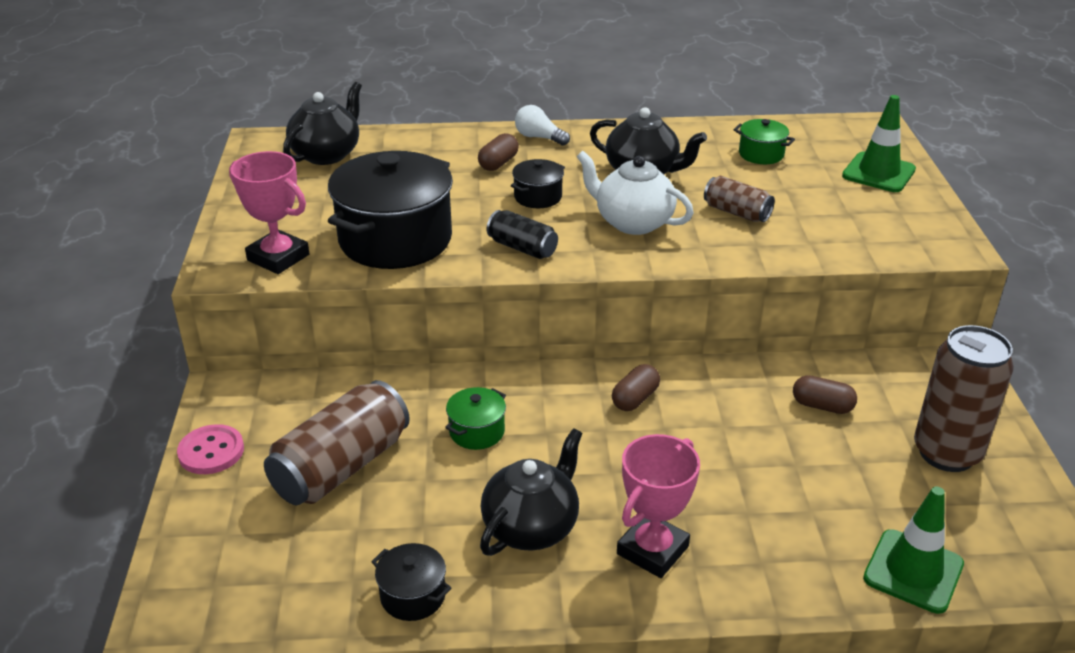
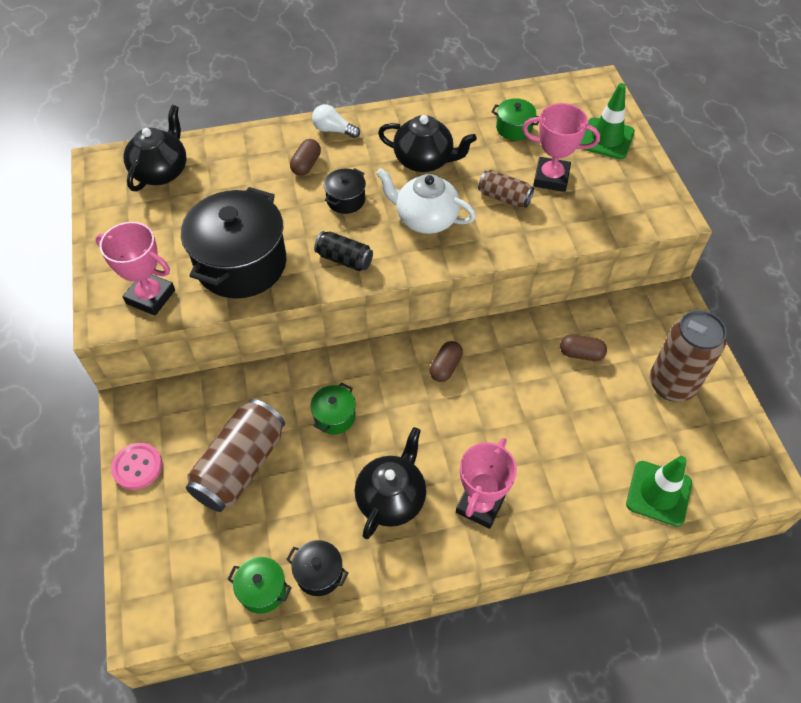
camera: 10 degrees left, 20 degrees up
(332, 603) = (262, 590): none -> green pot
(800, 201) = (551, 178): none -> pink trophy

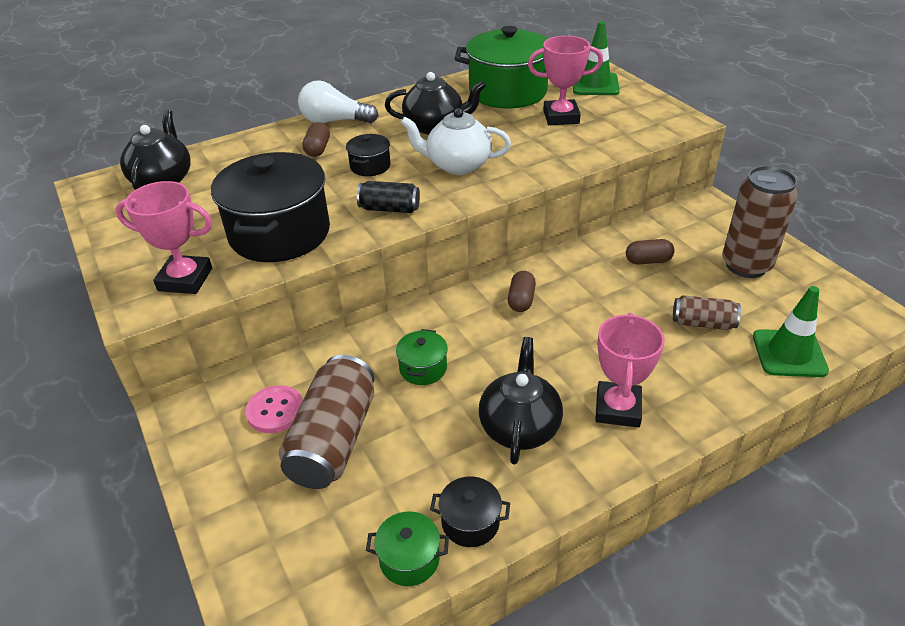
camera: 15 degrees left, 15 degrees down
(137, 467) = (207, 472): pink button -> pink button (275, 411)
(333, 130) = (334, 121): white light bulb -> white light bulb, size x1.53
(504, 197) = (525, 137): brown can -> brown can (703, 323)
(514, 128) = (507, 92): green pot -> green pot, size x2.22

